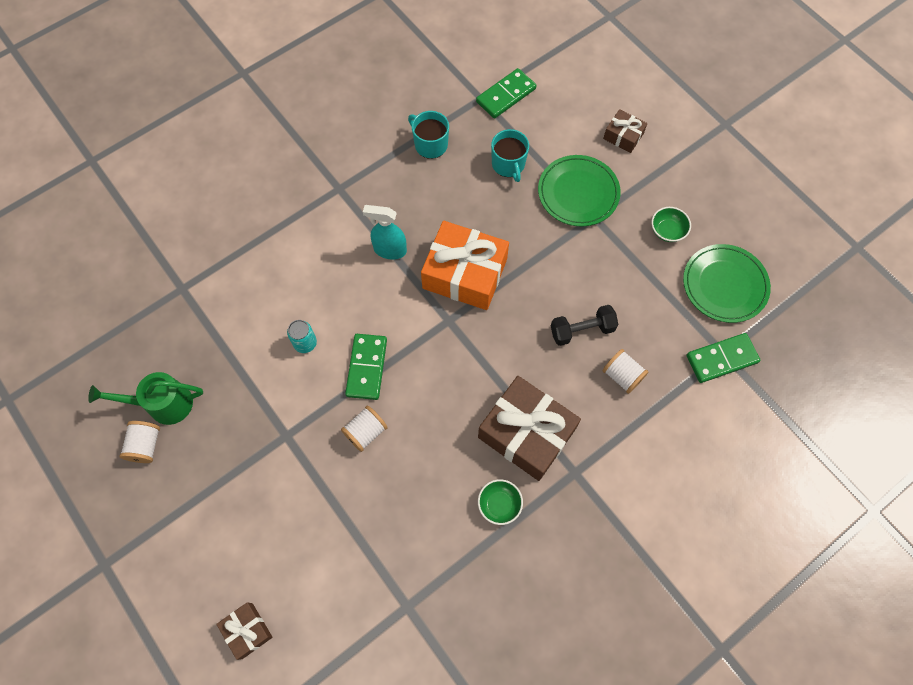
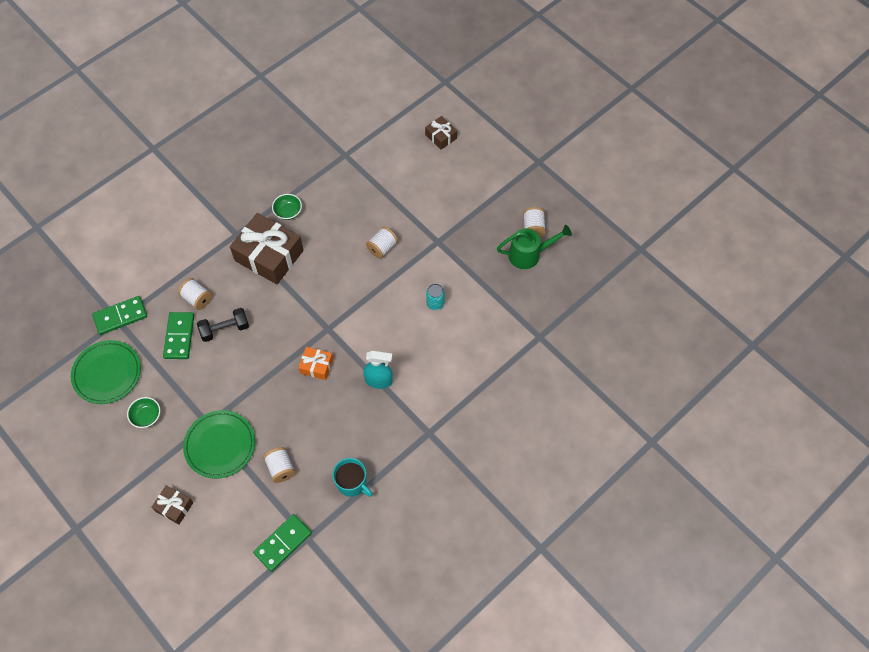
camera: 175 degrees right, 5 degrees down
(366, 367) = (387, 290): green domino -> green domino (179, 336)
(465, 274) = (316, 366): orange gift -> orange gift, size x0.49
(508, 164) = (281, 468): turquoise mug -> white spool

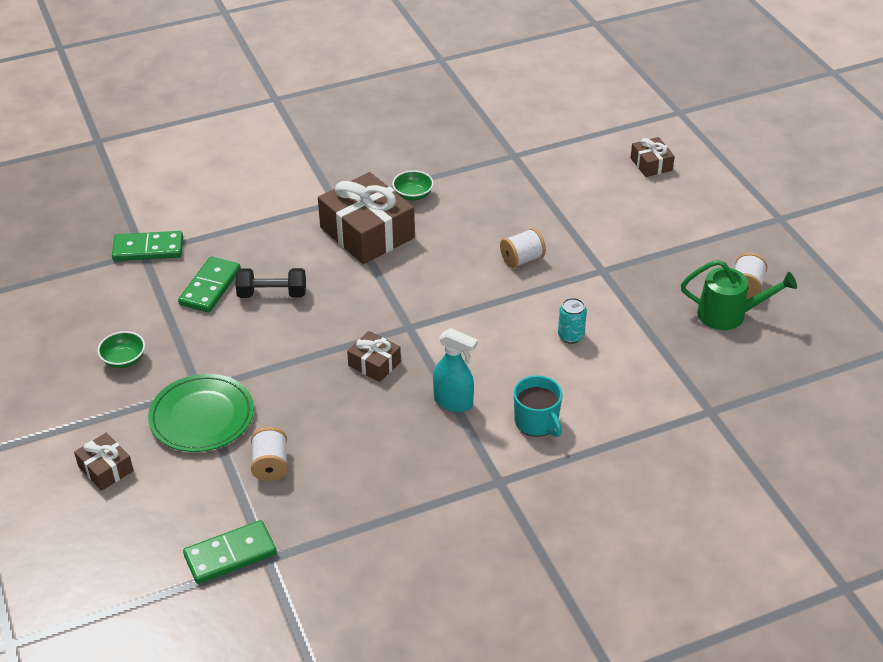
camera: 20 degrees right, 20 degrees down
(107, 373) = (99, 302): green plate -> none
(197, 299) = (253, 254): white spool -> none
(316, 366) = (374, 364): orange gift -> brown gift
(352, 483) = (362, 511): turquoise mug -> turquoise mug (537, 422)

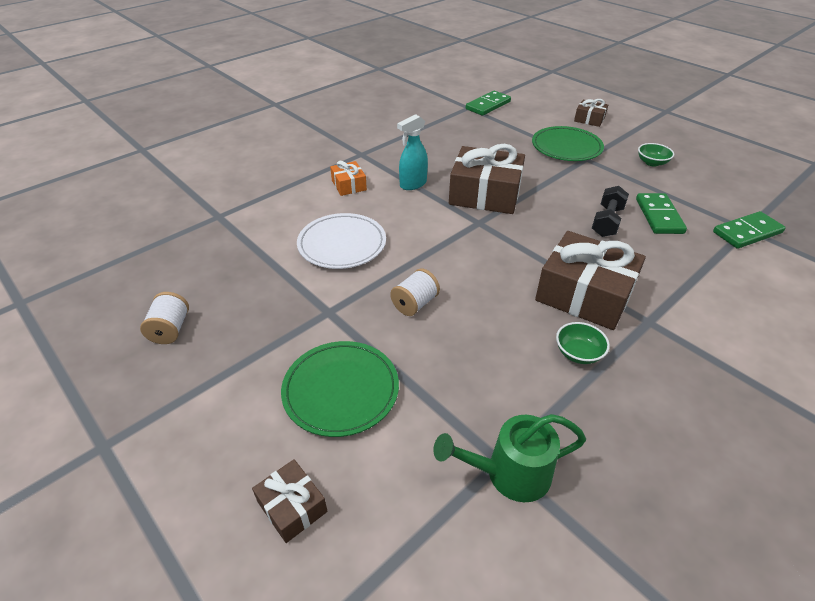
camera: 160 degrees right, 0 degrees up
(270, 465) = (502, 136): white spool -> none
(272, 294) = (606, 222): black dumbbell -> black dumbbell turned 45 degrees counterclockwise
(374, 364) = (485, 194): brown gift -> brown gift, size x2.03
(453, 402) = (413, 184): turquoise spray bottle -> turquoise spray bottle turned 45 degrees counterclockwise
(537, 422) = (349, 185): turquoise mug -> orange gift
(570, 336) = (342, 244): turquoise can -> white plate
(606, 213) = (341, 390): none -> green plate
(729, 314) = (193, 296): green watering can -> green watering can (508, 474)

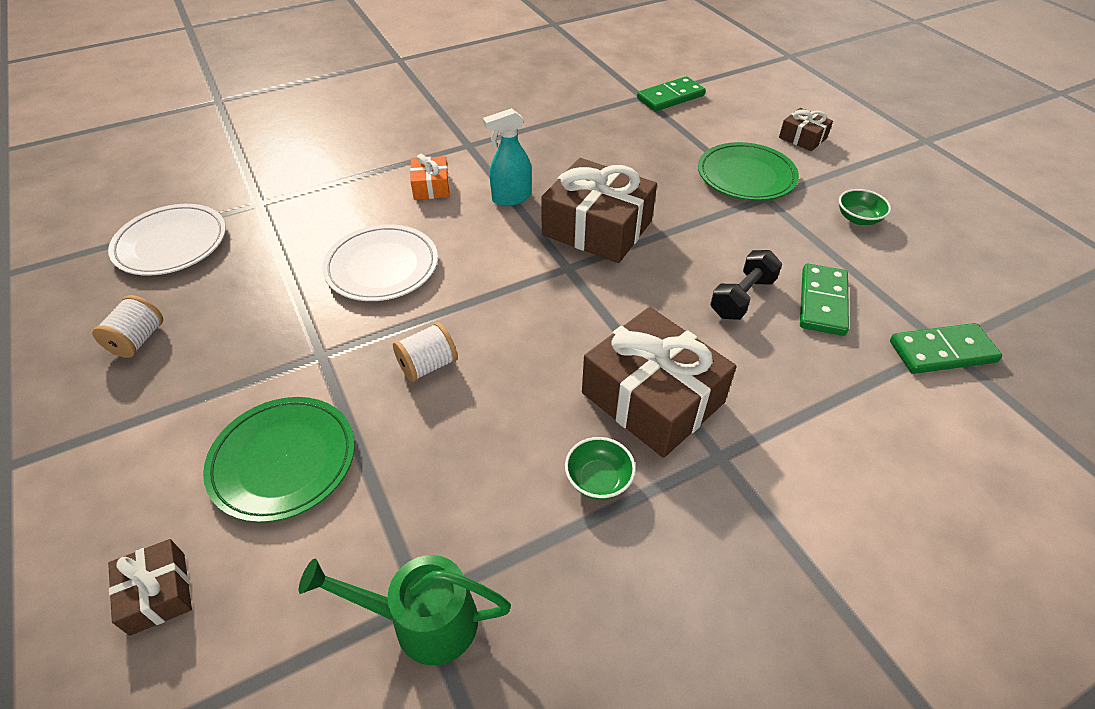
camera: 15 degrees right, 5 degrees up
(160, 256) = (171, 244): none -> white plate

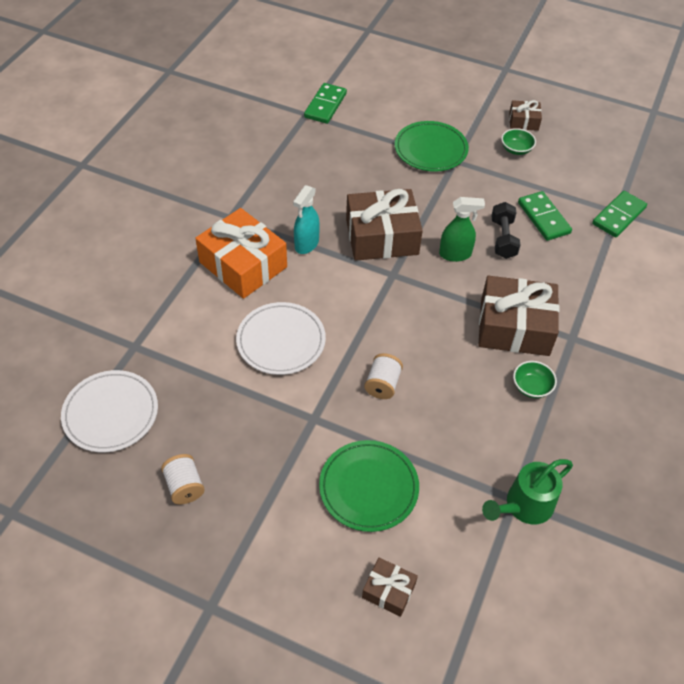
camera: 40 degrees left, 5 degrees up
(431, 187) = (243, 264): orange gift -> orange gift, size x2.03
(663, 284) = (455, 254): none -> green spray bottle
(802, 138) = (437, 101): brown gift -> brown gift (523, 121)

